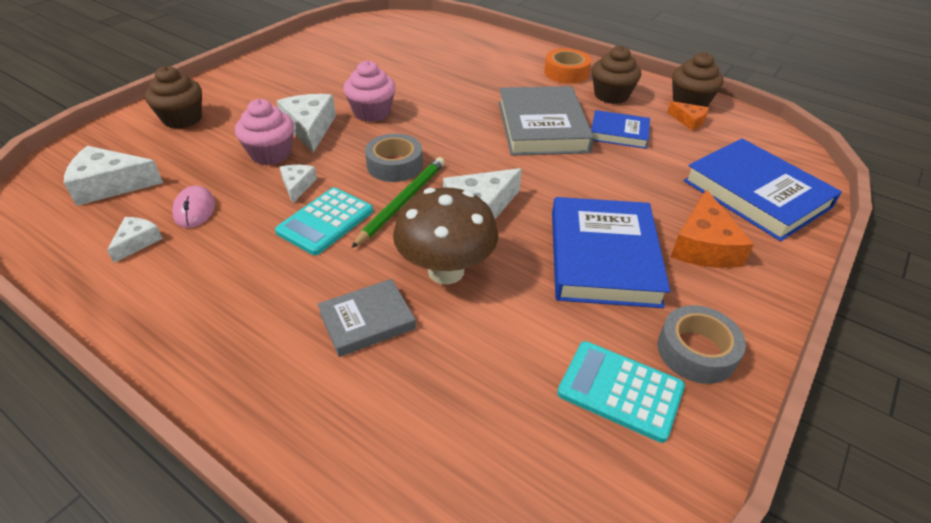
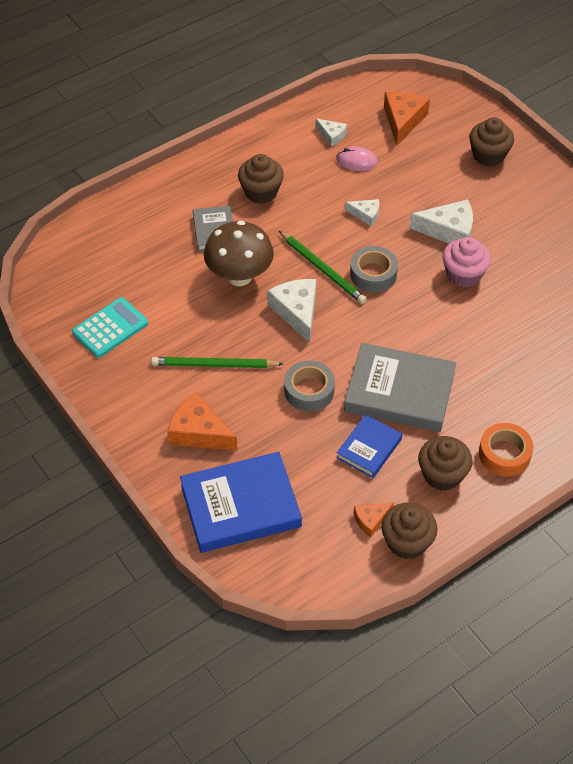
camera: 110 degrees right, 10 degrees up
(110, 185) = (403, 120): white cheese -> orange cheese
(270, 289) = (261, 192): none -> brown cupcake
(271, 154) = (416, 203): pink cupcake -> none
(325, 221) = (316, 224): turquoise calculator -> none
(603, 257) = (214, 365): blue book -> green pencil
(696, 351) = (116, 377): grey tape -> grey tape (309, 391)

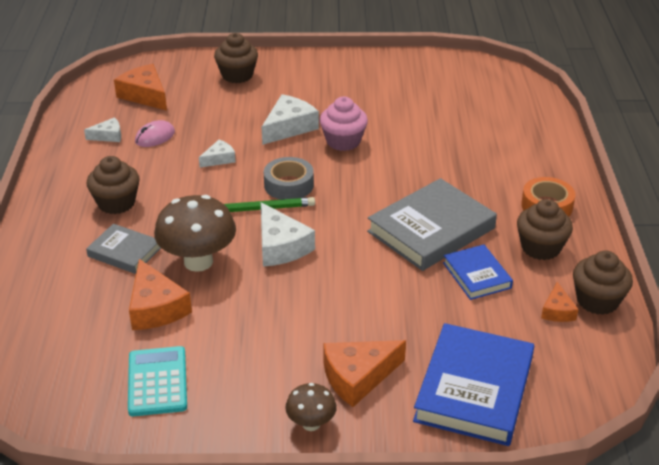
camera: 55 degrees left, 15 degrees down
(136, 430) = (311, 423): none -> brown mushroom
(175, 283) = (156, 307): none -> orange cheese
(214, 365) = (286, 327): green pencil -> none
(297, 312) = (280, 246): white cheese -> white cheese turned 135 degrees counterclockwise
(309, 391) = (378, 281): grey tape -> none

